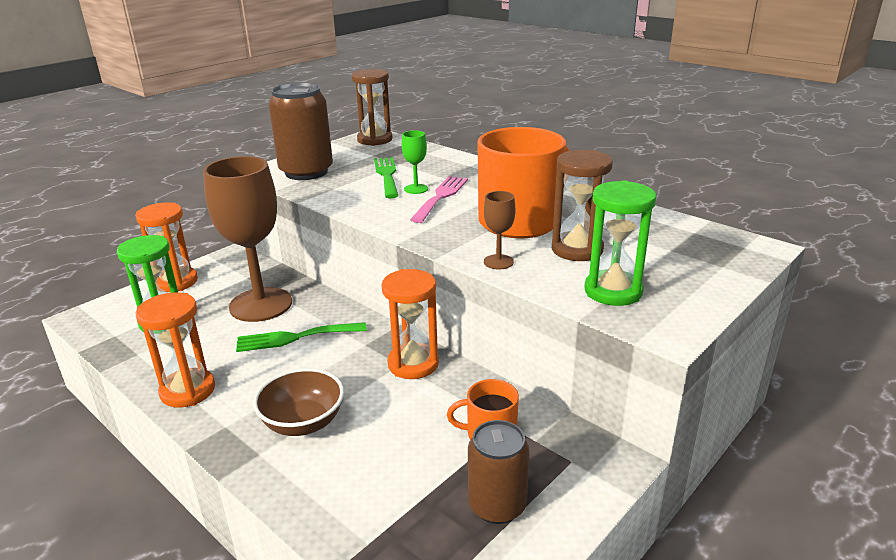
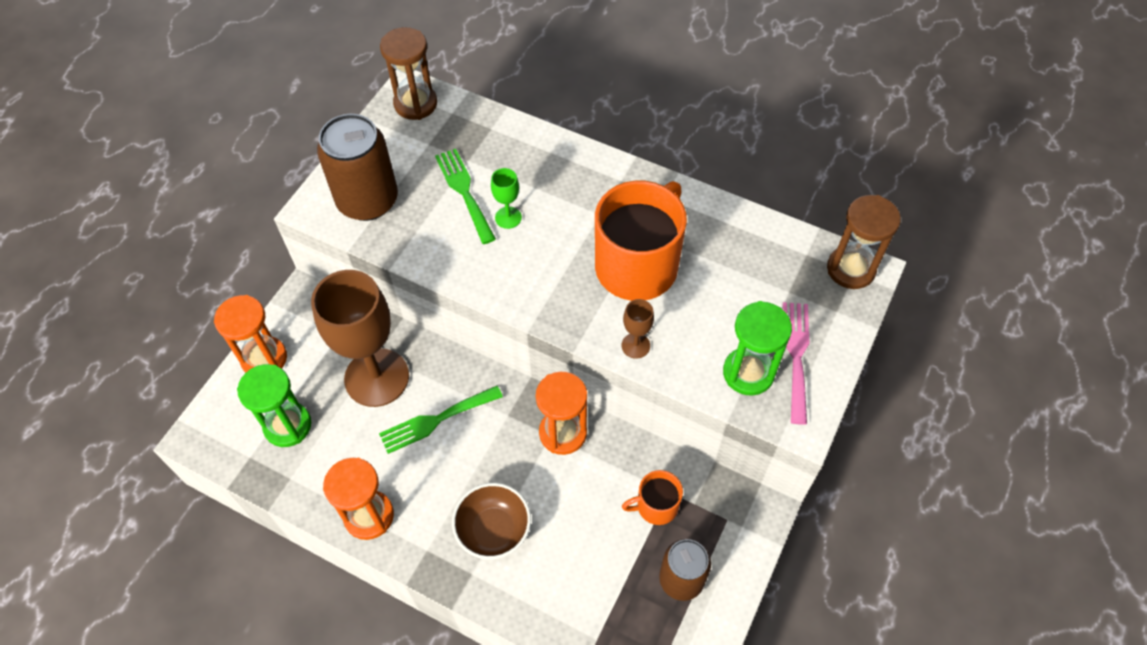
camera: 15 degrees left, 30 degrees up
(441, 197) = (541, 230): pink fork -> pink fork (796, 355)
(577, 250) = (703, 309): brown hourglass -> brown hourglass (851, 269)

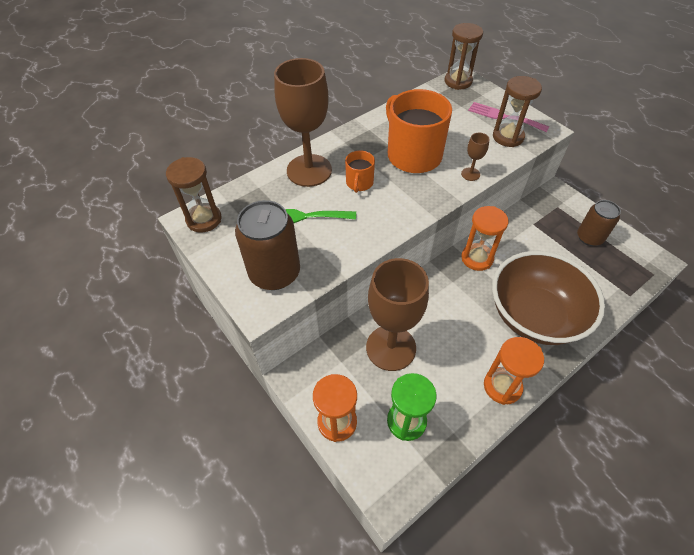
camera: 65 degrees left, 5 degrees down
(436, 420) = (441, 322): green fork -> none
(493, 530) = (534, 316): brown bowl -> brown bowl, size x1.92
(508, 217) = (340, 201): green goblet -> none
(545, 165) = (309, 170): none -> brown goblet
(656, 506) = (540, 232): orange mug -> orange mug (359, 183)
(748, 373) = (508, 137): green hourglass -> brown hourglass

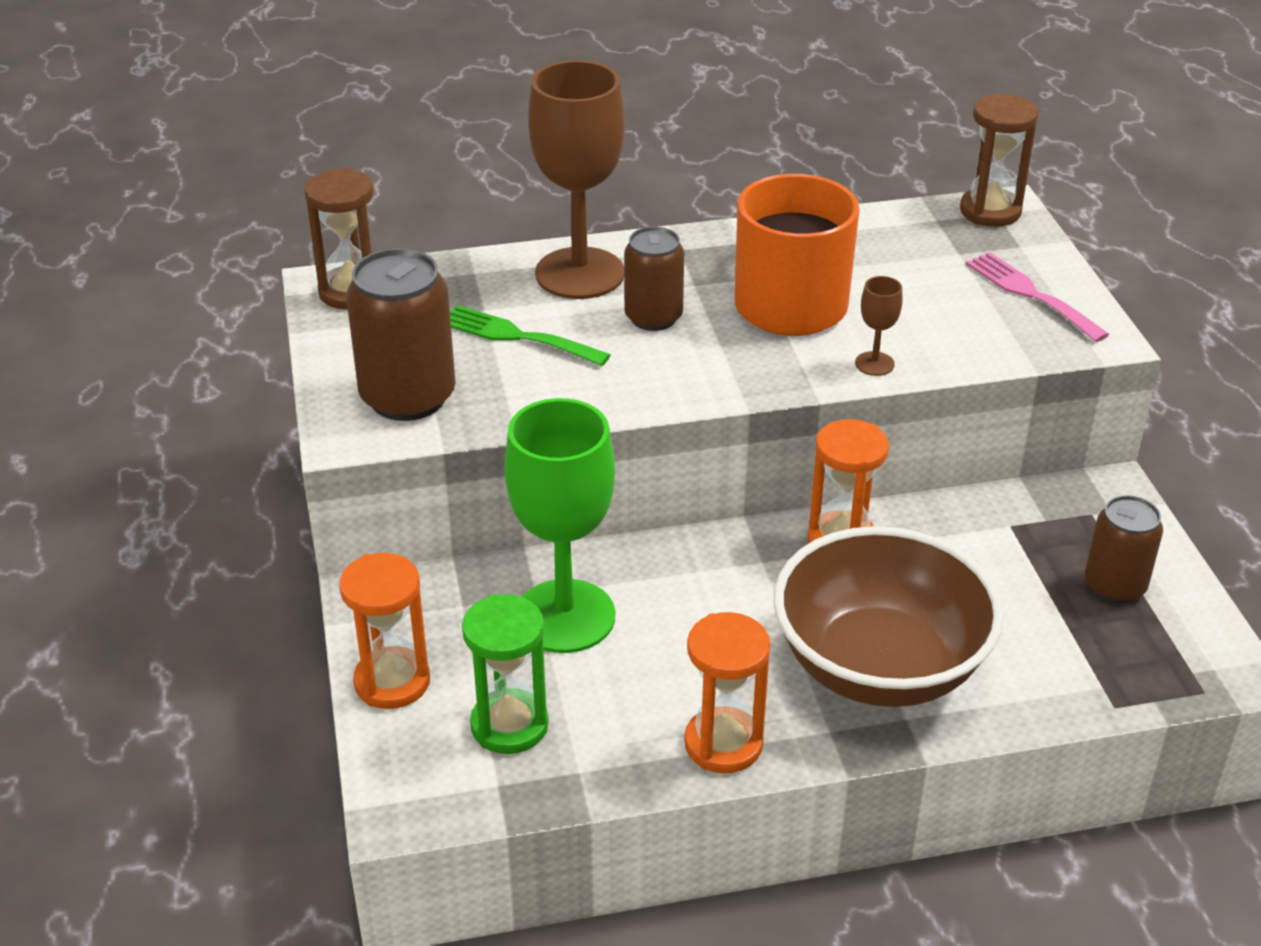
camera: 25 degrees right, 15 degrees down
(359, 183) = (653, 317): orange mug -> brown can
(391, 348) = (564, 616): brown goblet -> green goblet
(508, 137) = (1006, 328): brown hourglass -> none

